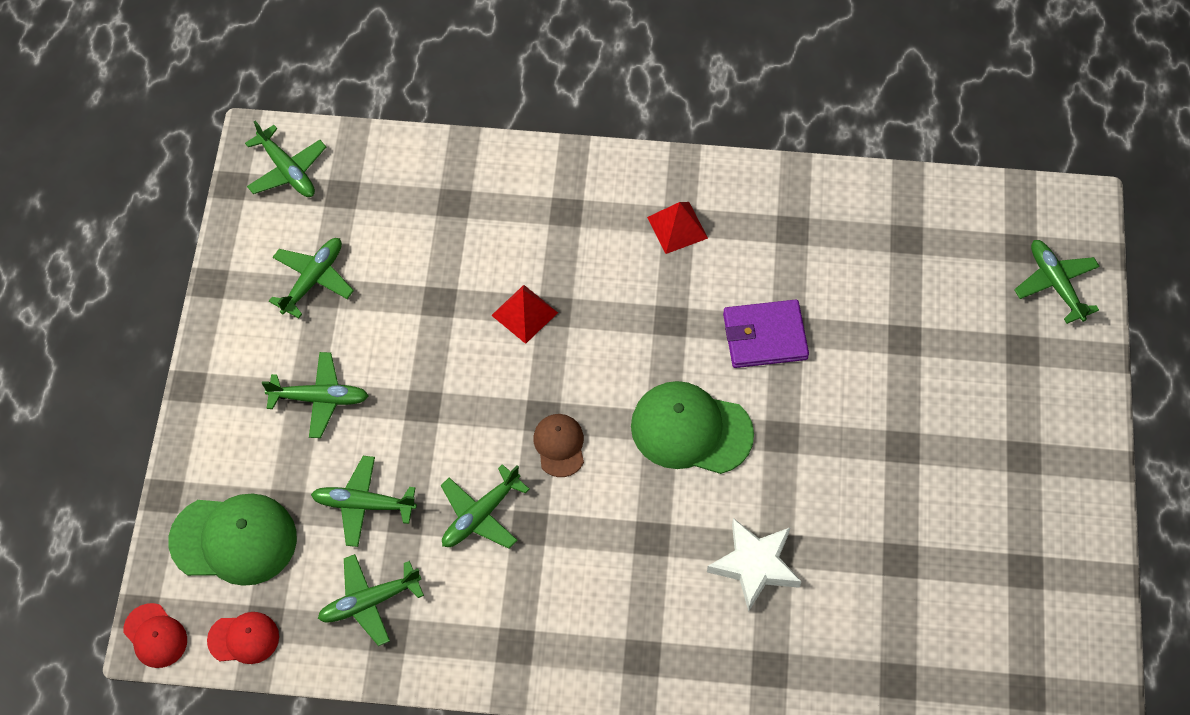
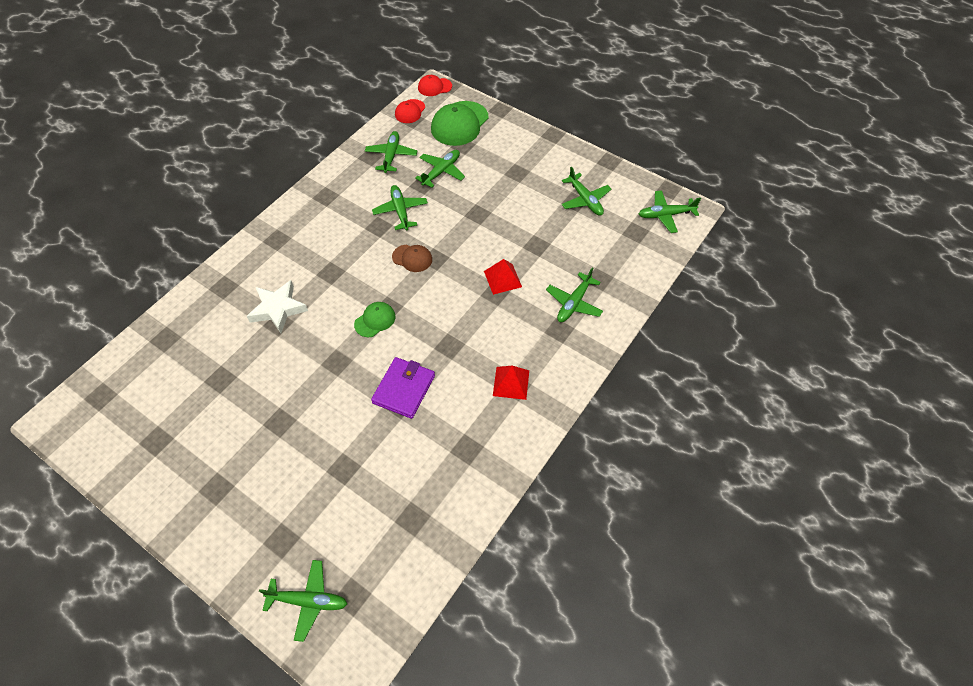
camera: 120 degrees right, 5 degrees down
(320, 399) = (511, 177): green plane -> green plane (574, 303)
(691, 430) = (375, 320): green cap -> green cap, size x0.55

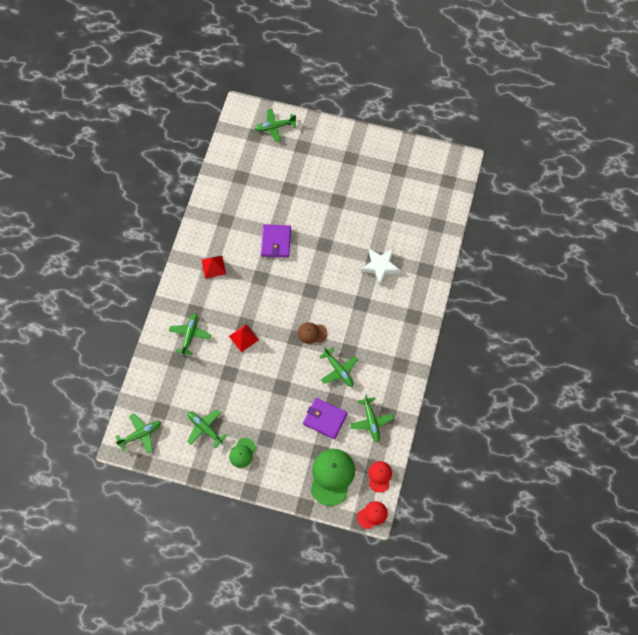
camera: 160 degrees right, 10 degrees up
(375, 320) = (314, 279): green cap -> green cap (242, 453)
(441, 171) = (325, 419): green plane -> purple wallet

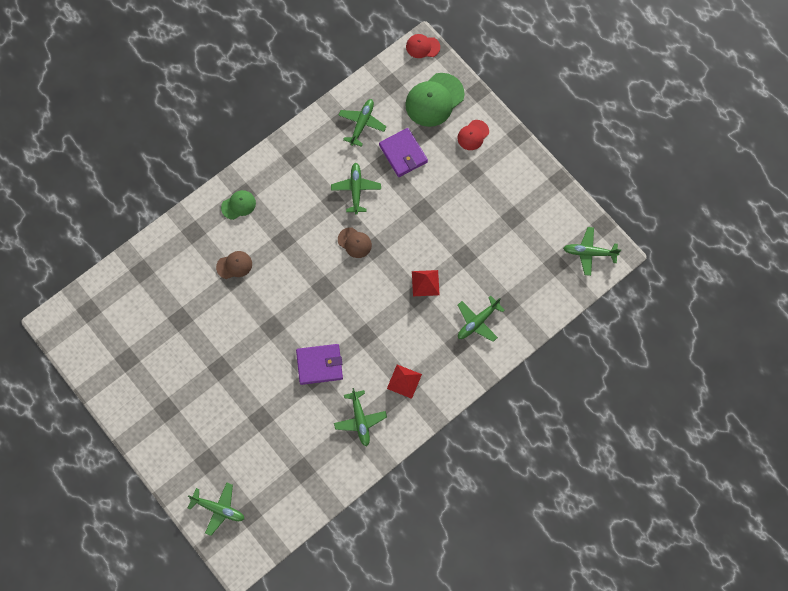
camera: 145 degrees left, 5 degrees up
(205, 428) = (523, 218): green plane -> green plane (360, 420)
(242, 453) = (502, 173): green cap -> green cap (238, 205)
(276, 242) = (319, 365): purple wallet -> purple wallet turned 45 degrees clockwise
(379, 476) = (391, 73): red cap -> red cap (473, 135)
(380, 266) = (234, 265): white star -> brown cap

